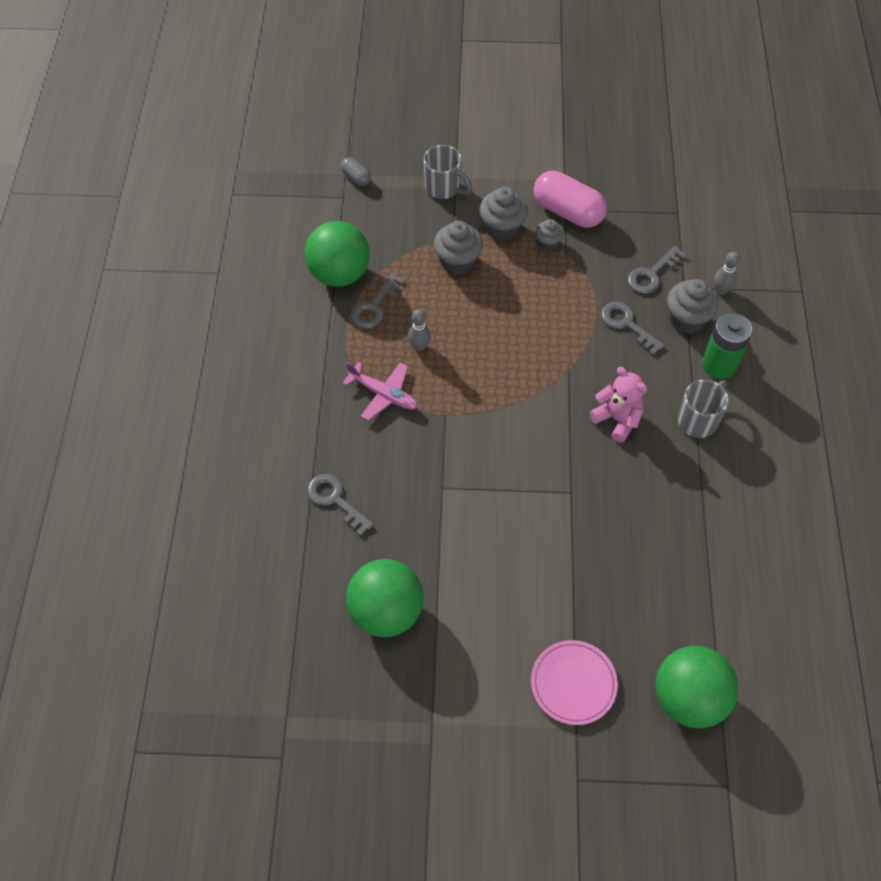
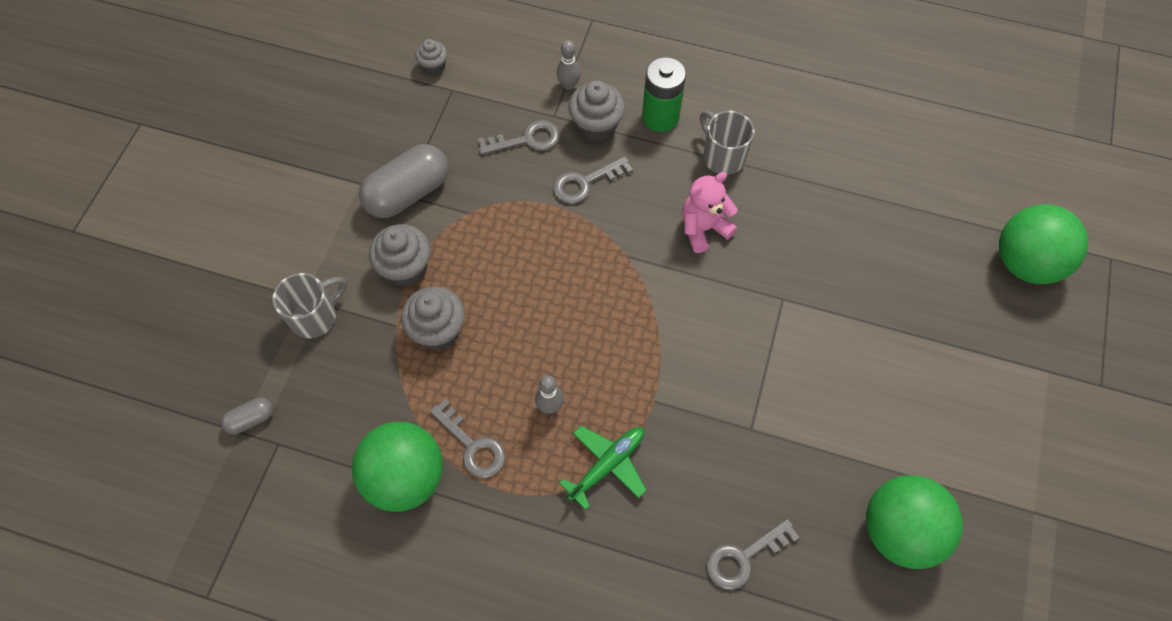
camera: 75 degrees left, 5 degrees up
(383, 394) = (607, 465): pink plane -> green plane
(548, 243) = (446, 226): grey cupcake -> grey cupcake (434, 66)
(567, 212) = (408, 193): pink capsule -> grey capsule
(573, 683) = (1001, 360): pink plate -> none
(651, 274) = (526, 139): grey key -> grey key turned 75 degrees counterclockwise

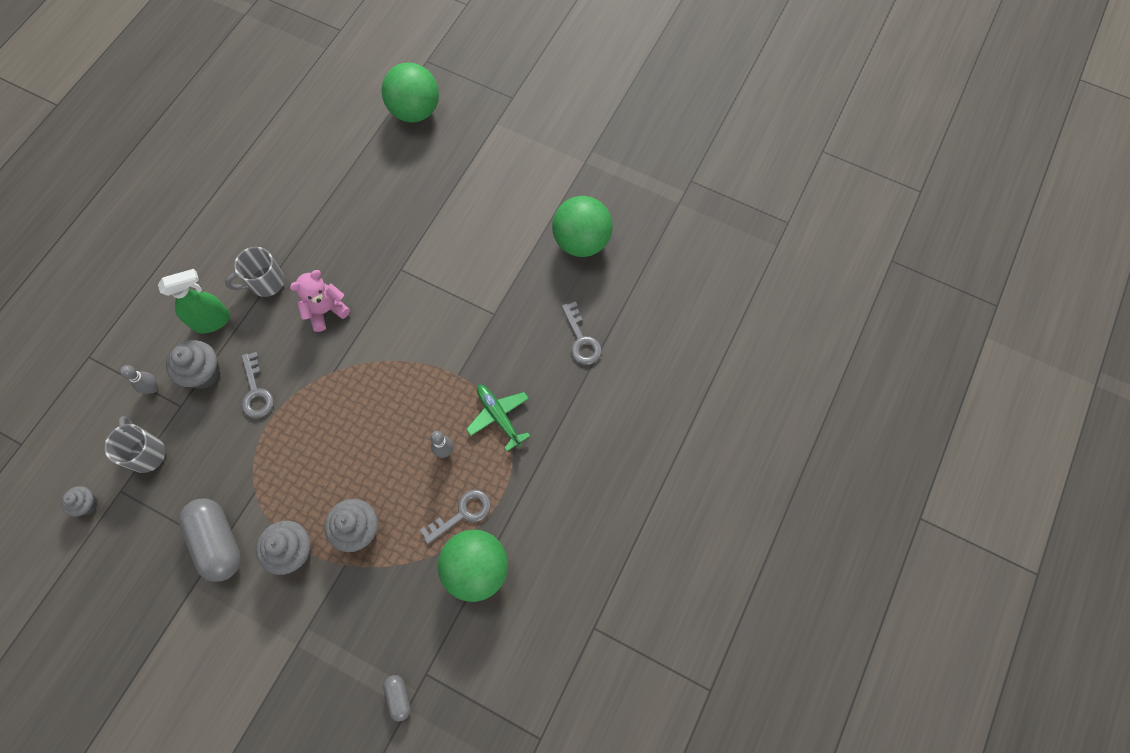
camera: 80 degrees left, 5 degrees up
(315, 316) = (317, 635): grey mug -> grey mug (146, 453)
(526, 139) = (197, 432): grey key -> none
(660, 117) = (212, 321): green battery -> green spray bottle
(703, 228) = (326, 310): pink teddy bear -> pink teddy bear turned 75 degrees clockwise

